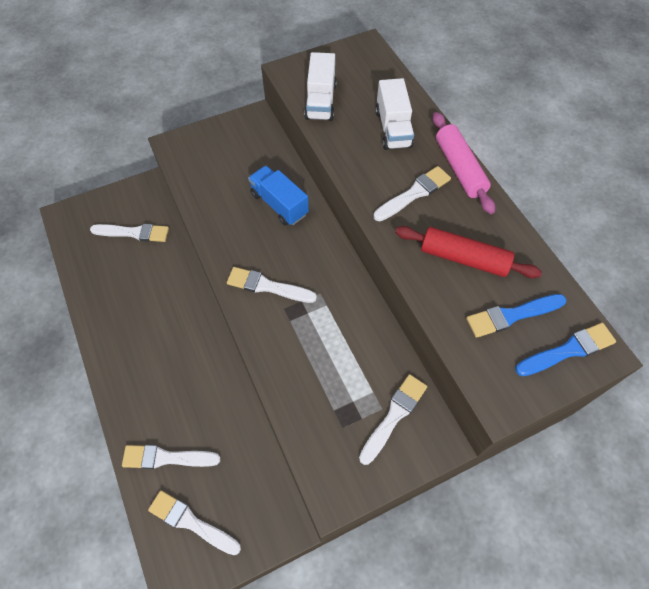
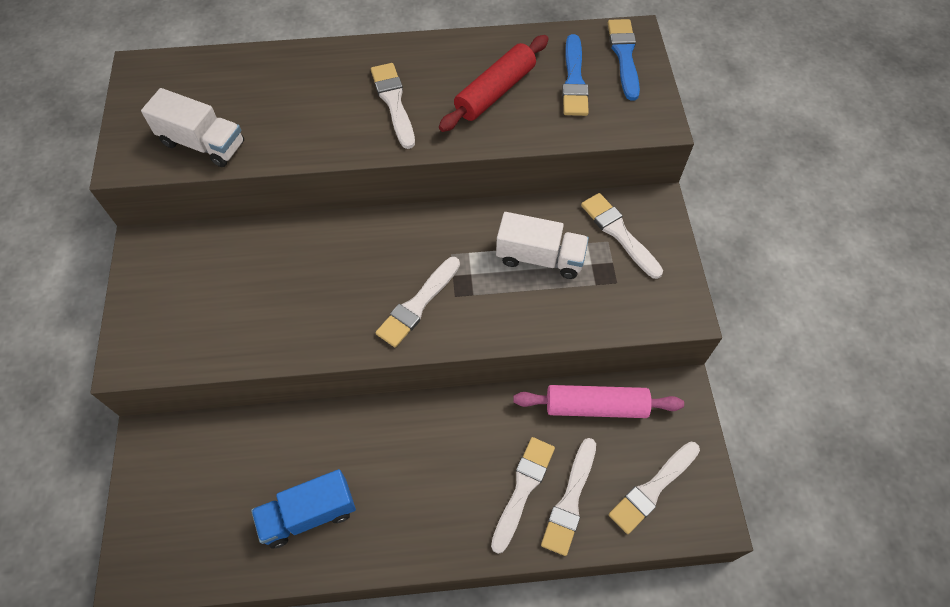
camera: 70 degrees left, 0 degrees up
(134, 233) = (221, 475): white brush -> white brush (523, 489)
(279, 204) = (305, 258): blue truck -> blue truck (309, 514)
(393, 128) = (291, 89): white truck -> white truck (540, 257)
(459, 168) = (381, 53): pink rolling pin -> pink rolling pin (596, 406)

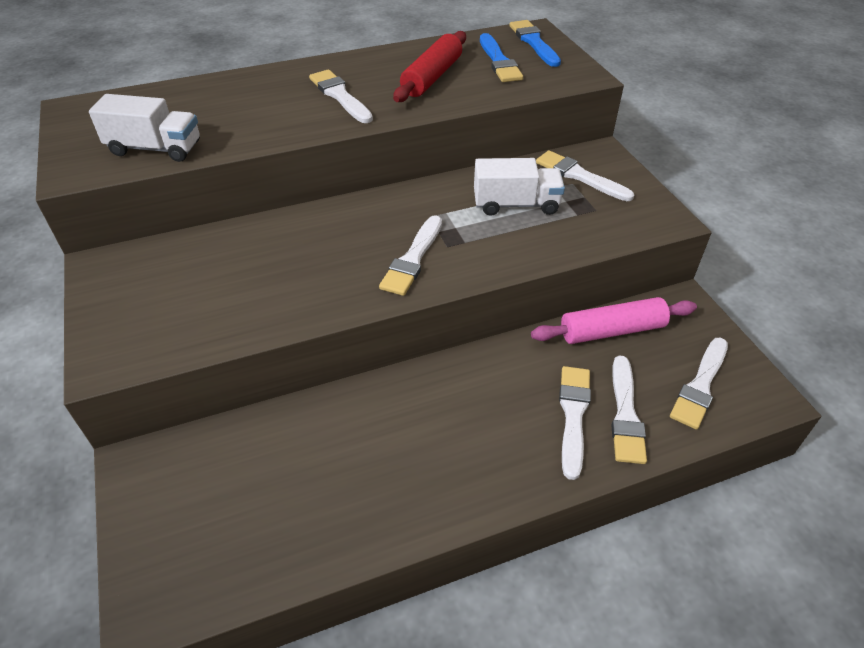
camera: 15 degrees left, 15 degrees down
(309, 514) = (350, 493): blue truck -> none

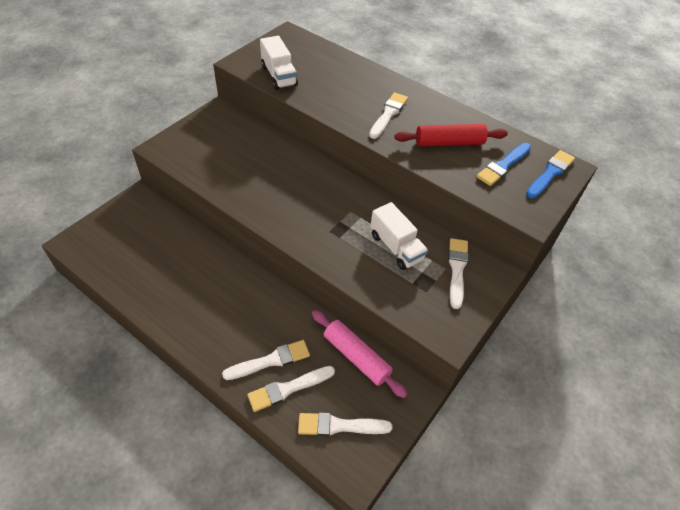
camera: 55 degrees right, 5 degrees up
(413, 259) = (306, 220): white brush -> none

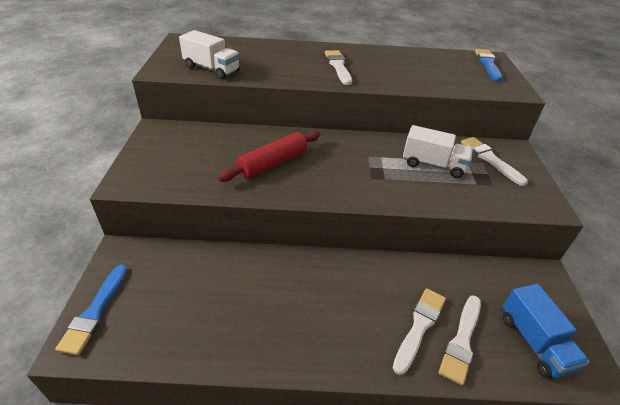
camera: 35 degrees left, 10 degrees down
(339, 426) = (534, 342): white brush -> blue truck
(356, 357) = (476, 276): pink rolling pin -> none
(449, 143) = (404, 69): red rolling pin -> red rolling pin (272, 163)
(503, 166) = (456, 70): blue brush -> blue brush (95, 312)

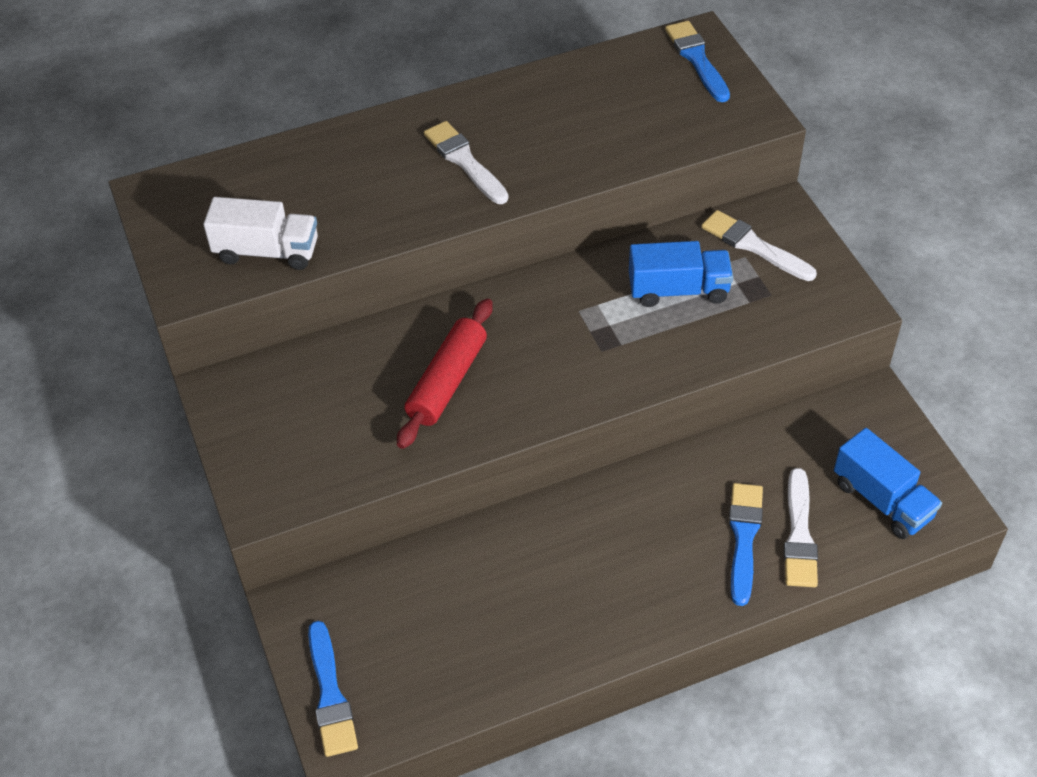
camera: 20 degrees left, 10 degrees up
(419, 326) = (744, 537): white brush -> blue brush
(433, 165) = (678, 290): white truck -> blue truck

